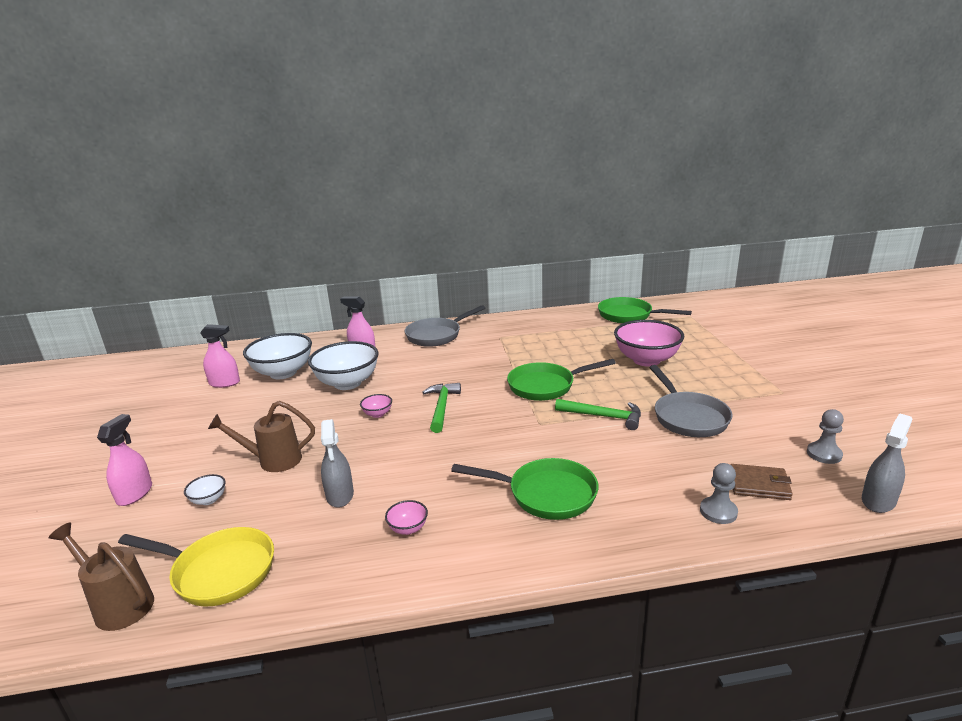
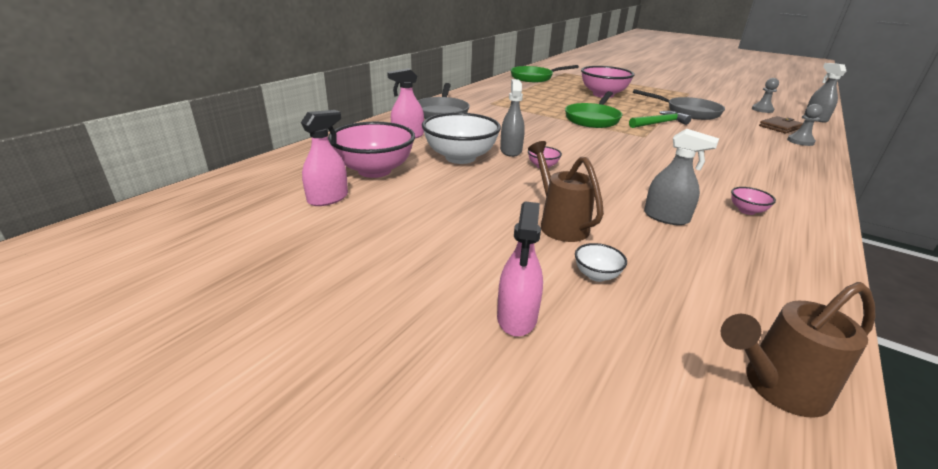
camera: 50 degrees left, 5 degrees up
(135, 494) = (517, 317): pink spray bottle -> pink spray bottle turned 135 degrees counterclockwise
(218, 571) = (751, 306): yellow pan -> none
(273, 460) = (559, 224): brown watering can -> brown watering can turned 120 degrees clockwise
(283, 373) = (374, 171): white bowl -> pink bowl
(392, 391) = (511, 151): none -> grey spray bottle
(441, 407) = (571, 148): green hammer -> none
(545, 494) = (741, 164): green pan -> none

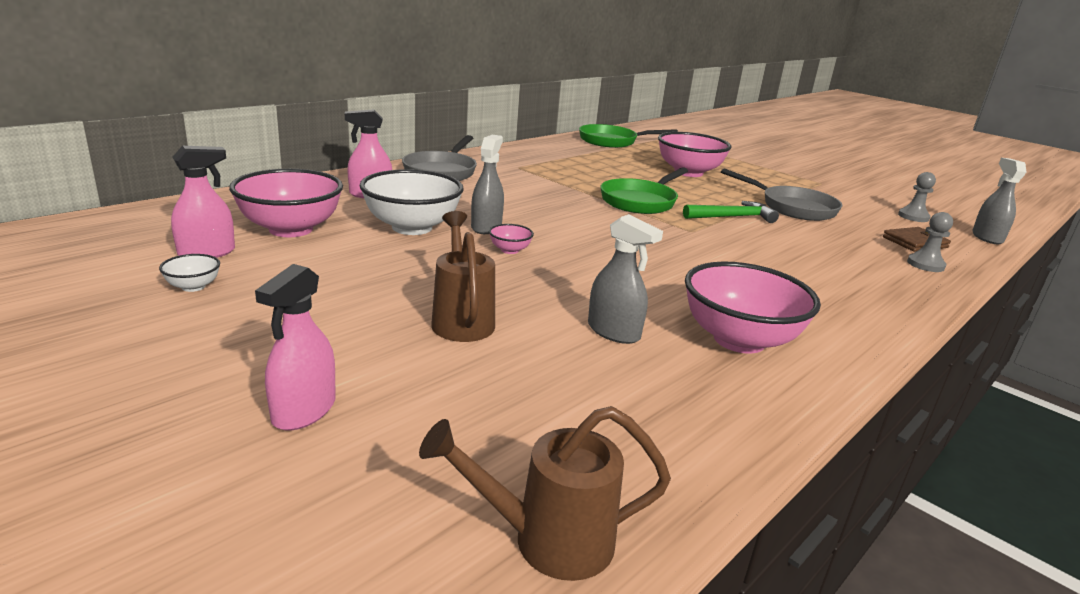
camera: 10 degrees right, 5 degrees down
(596, 275) = (448, 382): white bowl -> white bowl (193, 287)
(747, 211) = (739, 340): pink bowl -> pink bowl, size x2.34

